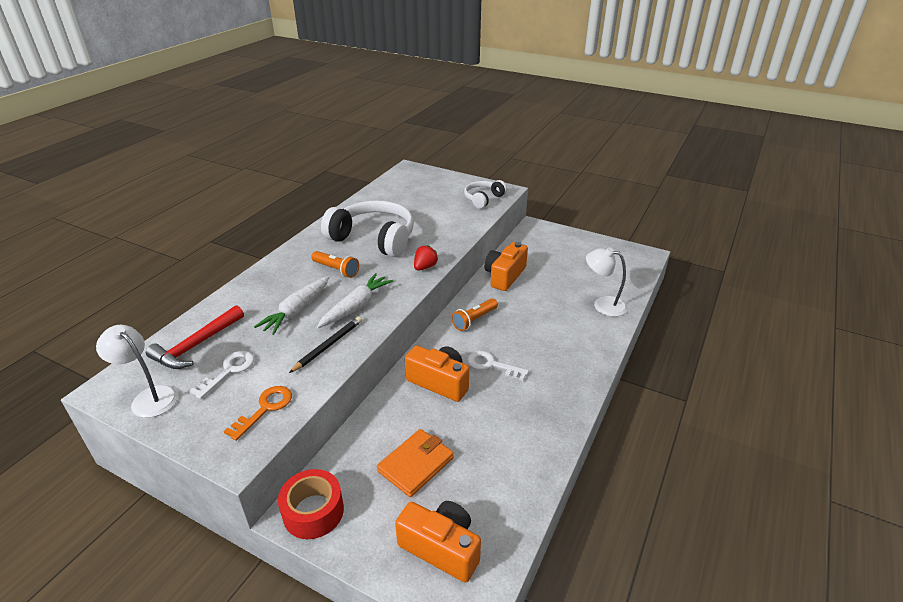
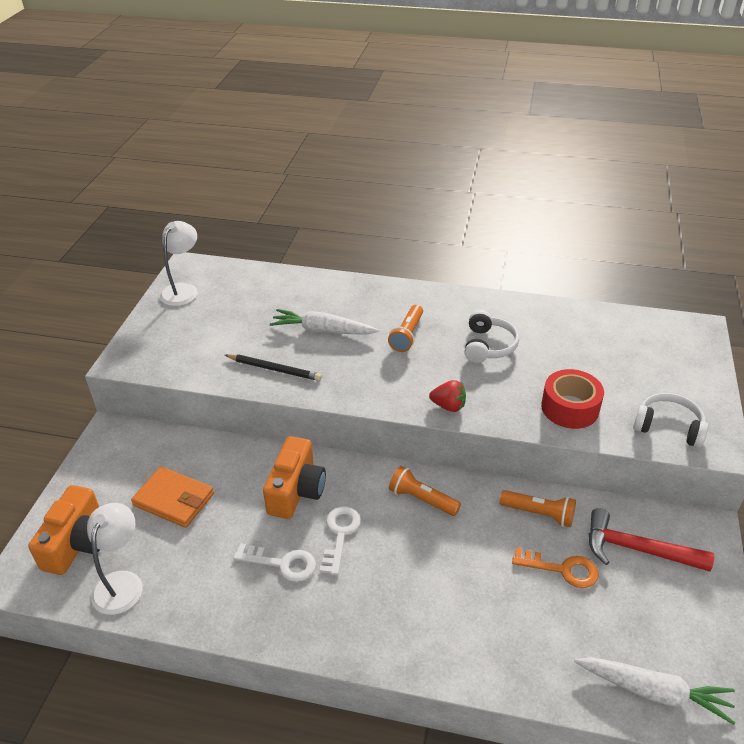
camera: 75 degrees right, 5 degrees up
(196, 345) = (252, 289): red hammer -> red hammer (637, 549)
(228, 371) = (222, 319): white key -> white key (282, 563)
(265, 409) = (179, 357): orange key -> orange key (562, 569)
(313, 511) = (114, 442): red tape -> red tape (570, 408)
(356, 306) = (345, 370): white carrot -> white carrot (654, 692)
(373, 239) = (488, 346): white headphones -> white headphones, size x0.54
(504, 276) = (539, 514): orange camera -> orange flashlight
(603, 305) = (528, 654): white lamp -> white lamp (121, 583)

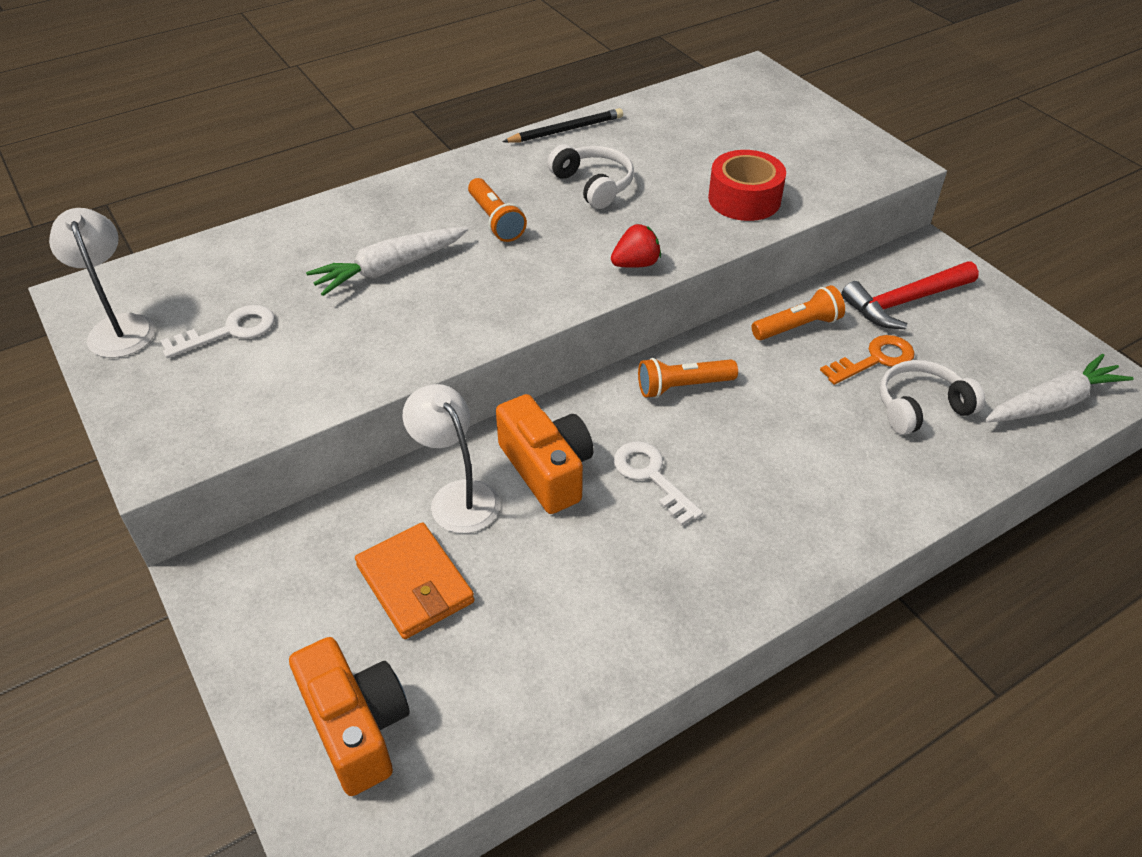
camera: 45 degrees left, 5 degrees up
(121, 583) = (480, 718): white lamp -> white lamp (457, 496)
(174, 499) = (415, 584): orange wallet -> orange wallet turned 75 degrees clockwise
(274, 369) = (390, 343): black pencil -> black pencil (566, 130)
(282, 563) = (632, 549): white key -> white key (229, 331)
(668, 427) = (841, 168): white headphones -> white headphones (921, 407)

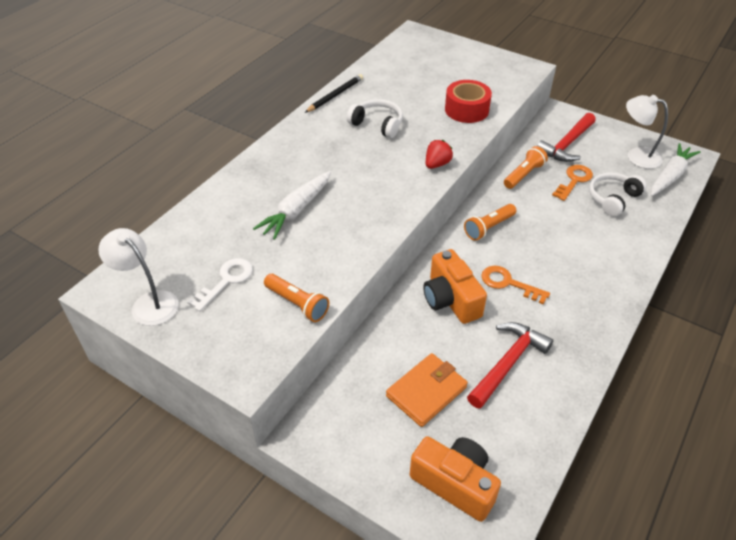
camera: 25 degrees left, 0 degrees up
(415, 584) = (426, 391): orange wallet -> orange wallet turned 75 degrees counterclockwise
(457, 496) = (412, 333): white lamp -> white lamp (636, 156)
(495, 220) = (337, 162): orange flashlight -> orange flashlight (297, 304)
(547, 469) = (450, 300): orange camera -> orange camera turned 150 degrees counterclockwise
(561, 591) = (507, 363): none -> red hammer
(651, 477) = (508, 283): white key -> orange key

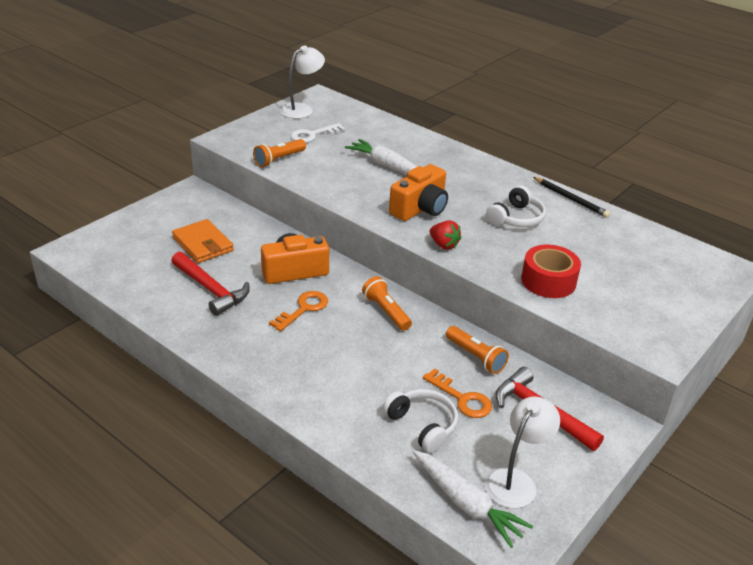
camera: 95 degrees right, 10 degrees down
(226, 281) = (313, 135): white key -> white key turned 105 degrees clockwise
(455, 483) = (120, 245): orange camera -> orange camera (420, 208)

